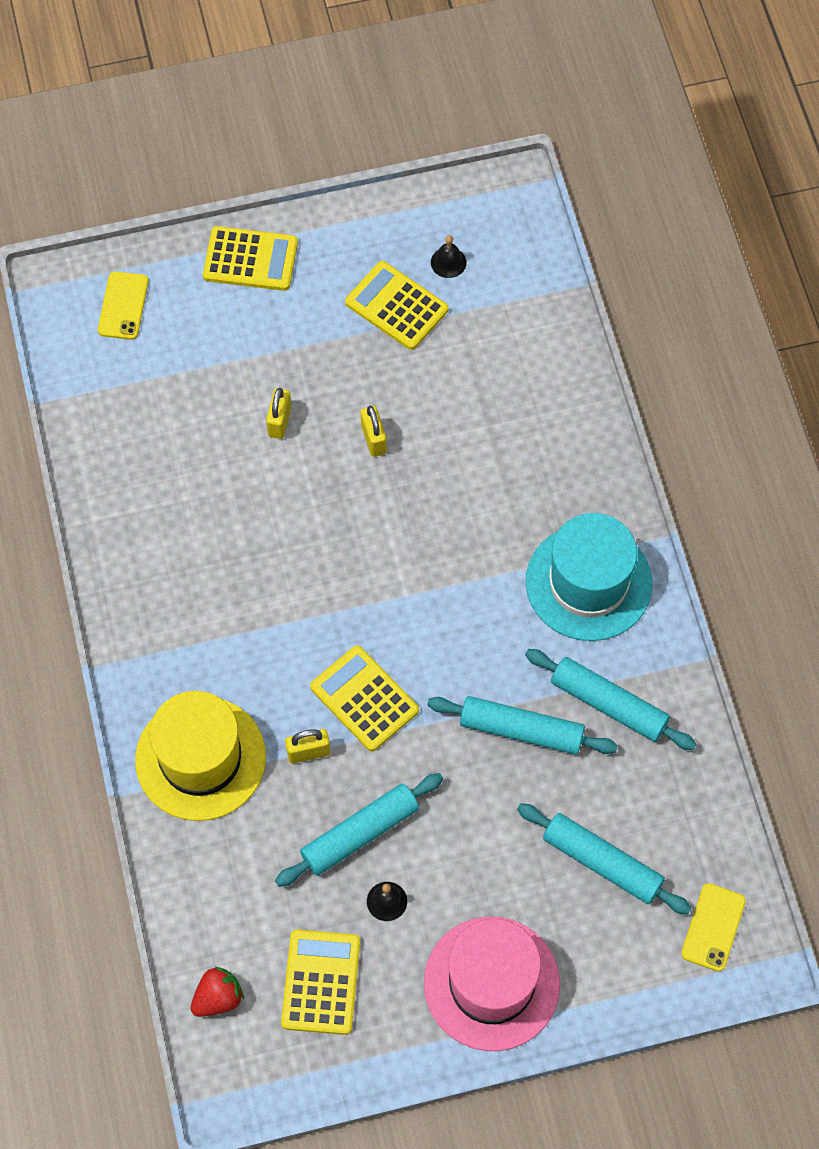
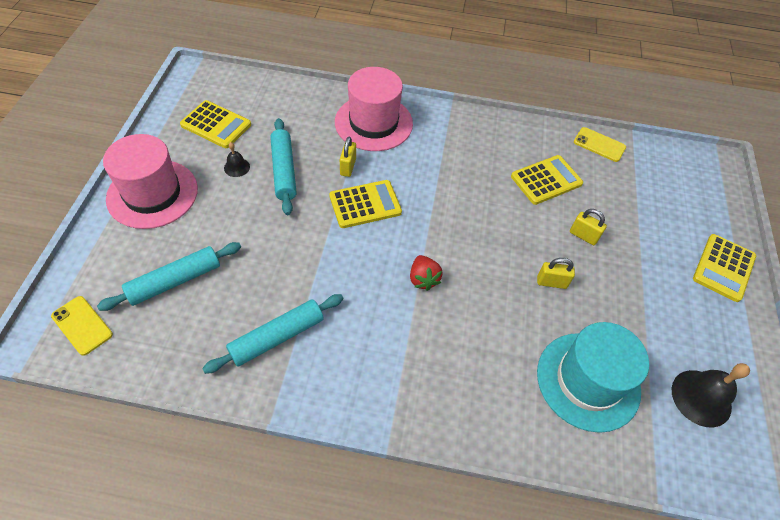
camera: 110 degrees right, 10 degrees down
(123, 306) = (696, 189): yellow phone -> yellow phone (599, 145)
(200, 758) = (373, 123): yellow hat -> pink hat
(218, 998) = (241, 86): red strawberry -> red strawberry (423, 279)
(396, 306) = (664, 343): yellow calculator -> yellow calculator (546, 180)
(448, 262) = (701, 398): black bell -> black bell, size x1.88
(521, 730) = (293, 276): turquoise rolling pin -> none
(588, 582) = (376, 369): turquoise hat -> turquoise hat (588, 381)

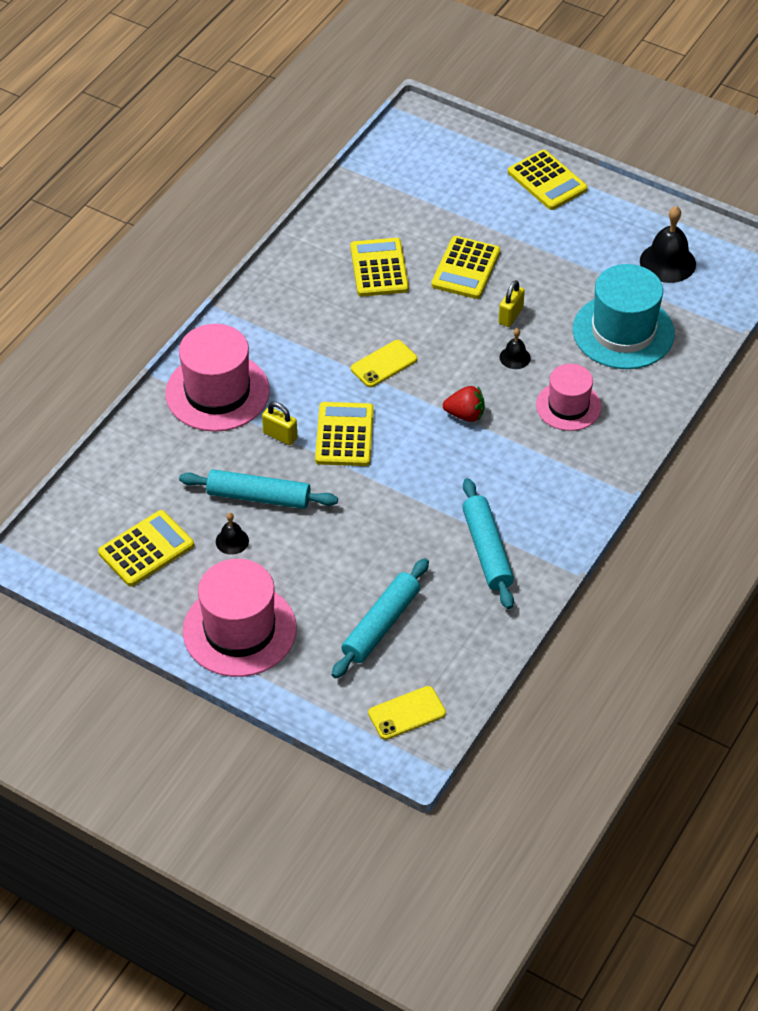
camera: 65 degrees left, 5 degrees down
(175, 281) = (381, 625): turquoise rolling pin -> turquoise rolling pin turned 45 degrees clockwise
(472, 358) = (568, 406): none -> pink hat
(506, 298) = (515, 357): none -> black bell
(583, 236) = (465, 268): yellow padlock -> yellow calculator
(599, 145) = (348, 202): yellow phone -> yellow phone (384, 364)

